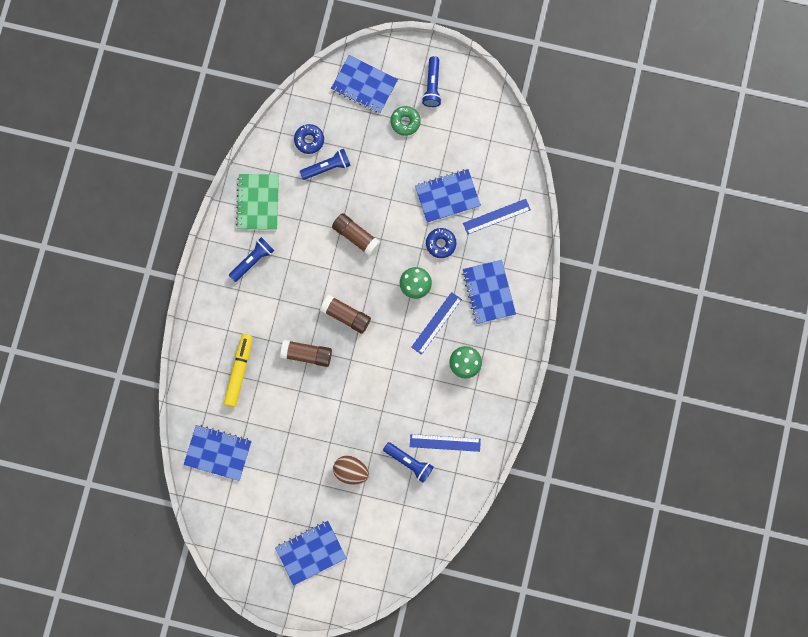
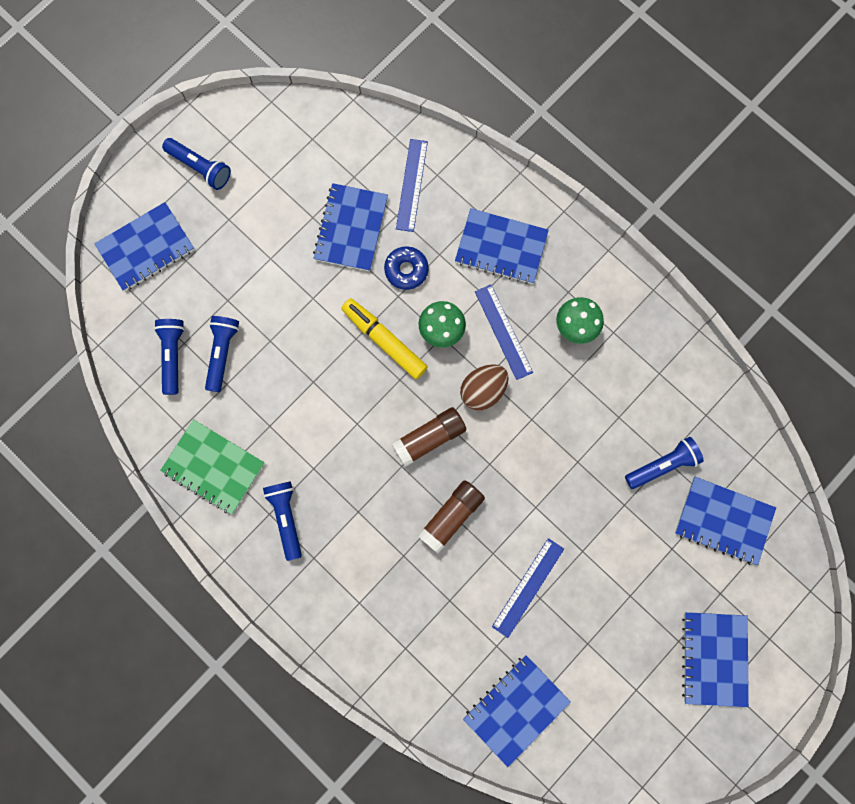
camera: 60 degrees left, 0 degrees up
(239, 371) = (423, 618): yellow marker -> yellow marker (384, 341)
(309, 140) = (173, 356): blue donut -> blue flashlight
(351, 471) = (634, 545): brown egg -> brown egg (483, 390)
(356, 236) = (334, 368): brown glue stick -> none
(396, 516) = (723, 520): none -> blue notebook
(405, 122) = (225, 225): green donut -> none
(445, 442) = (661, 406): blue ruler -> blue ruler (528, 587)

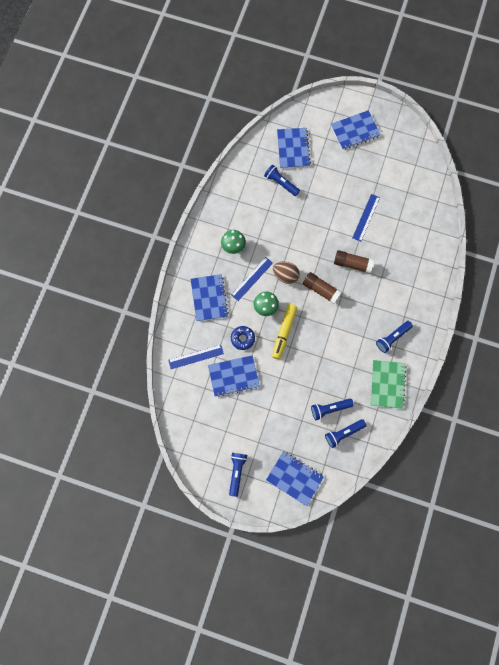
camera: 115 degrees left, 5 degrees down
(516, 709) = (420, 201): blue notebook -> none
(528, 587) = (366, 217): blue ruler -> blue ruler turned 75 degrees counterclockwise

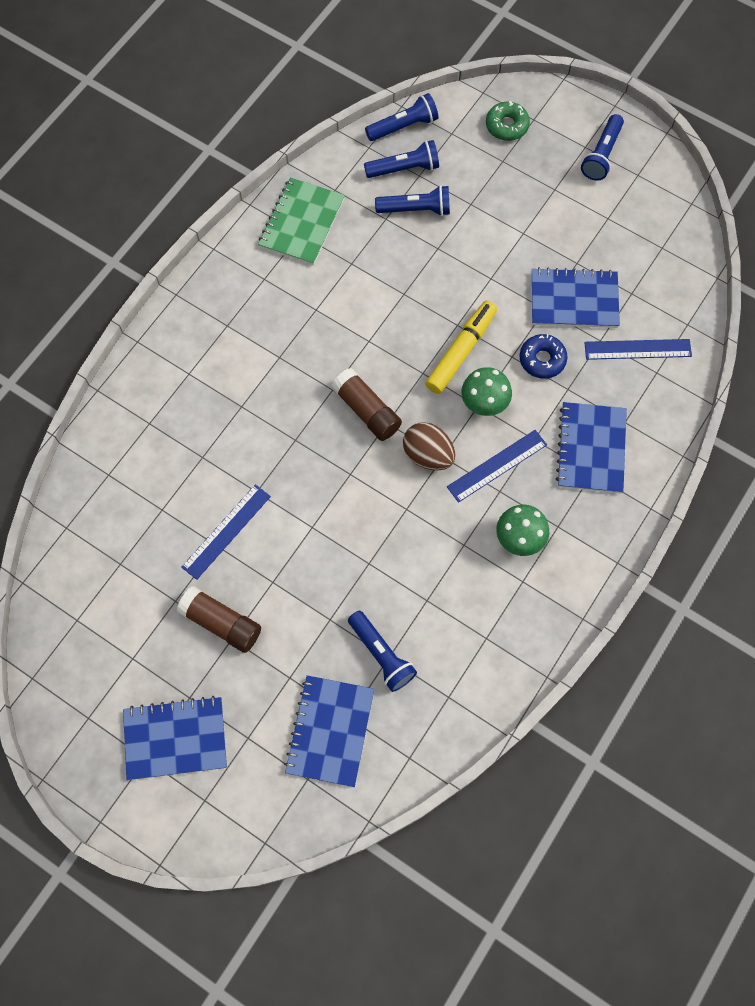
camera: 165 degrees left, 5 degrees down
(294, 478) = (506, 126): blue notebook -> green donut
(352, 264) = (288, 444): brown glue stick -> brown glue stick (221, 623)
(392, 338) = (263, 294): blue flashlight -> blue flashlight (403, 126)

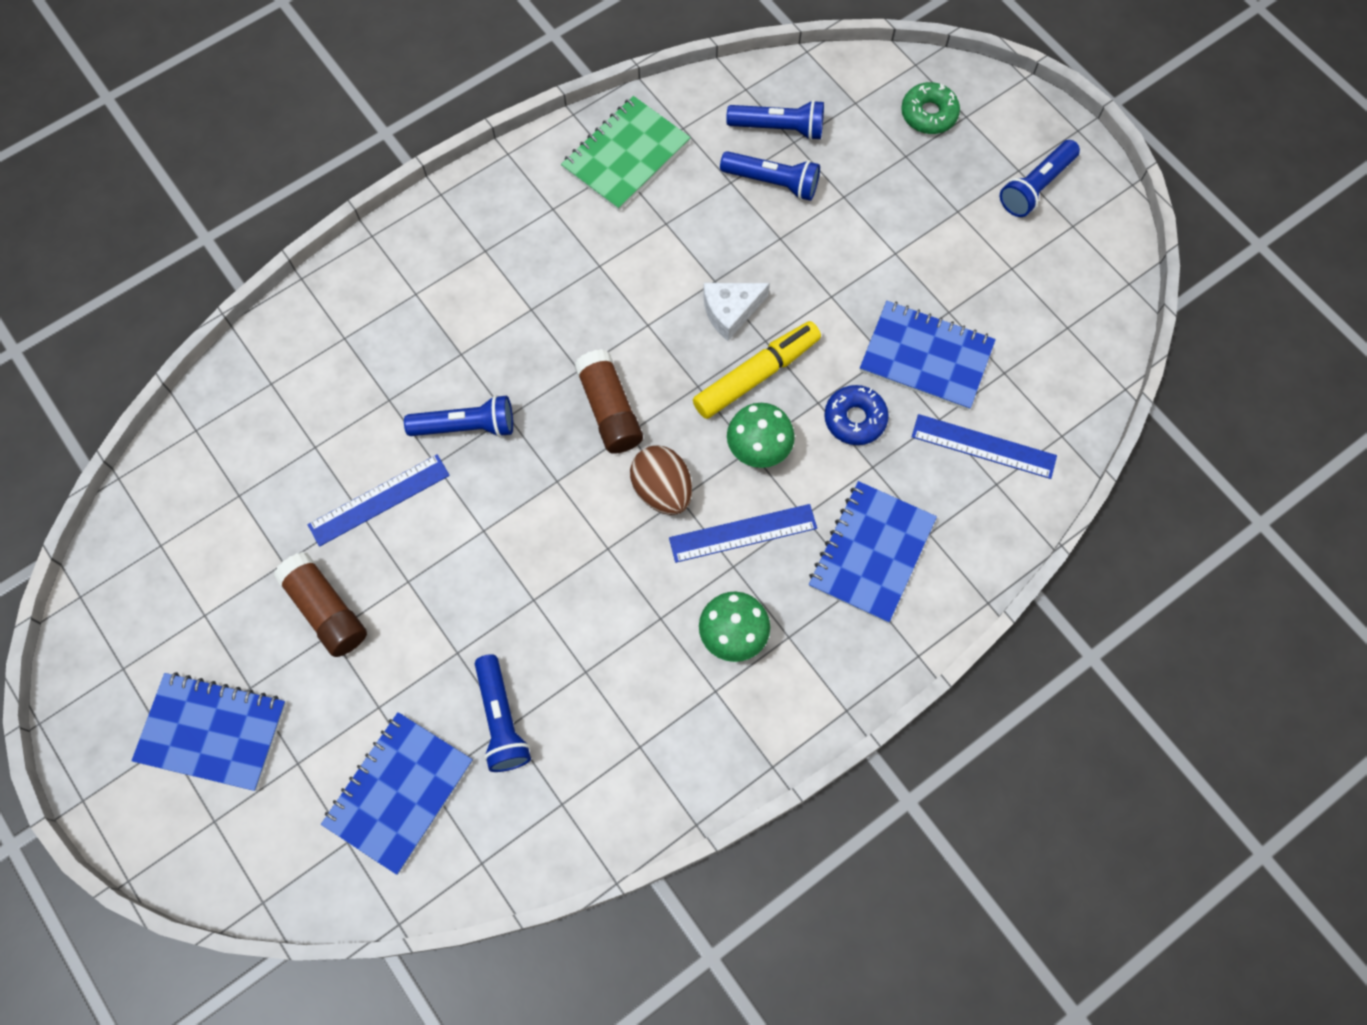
camera: 20 degrees right, 0 degrees up
(403, 126) = (799, 76): blue flashlight -> blue flashlight (466, 426)
(424, 312) = (730, 311): none -> white cheese

